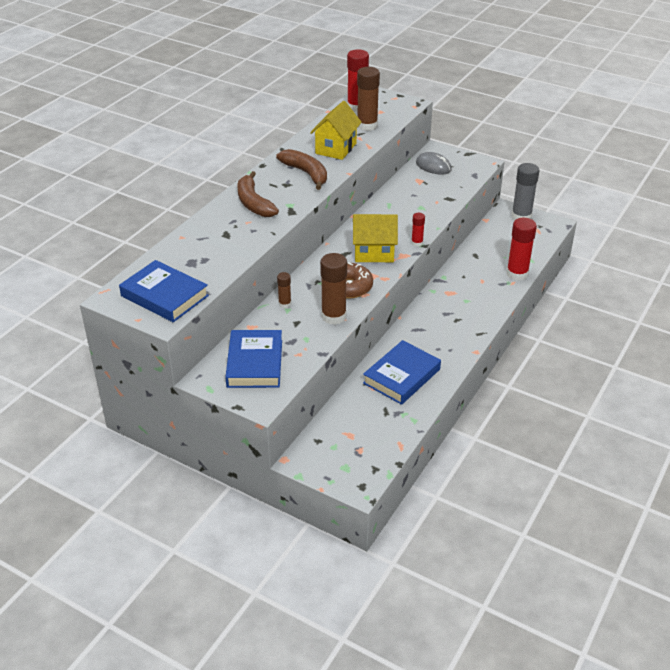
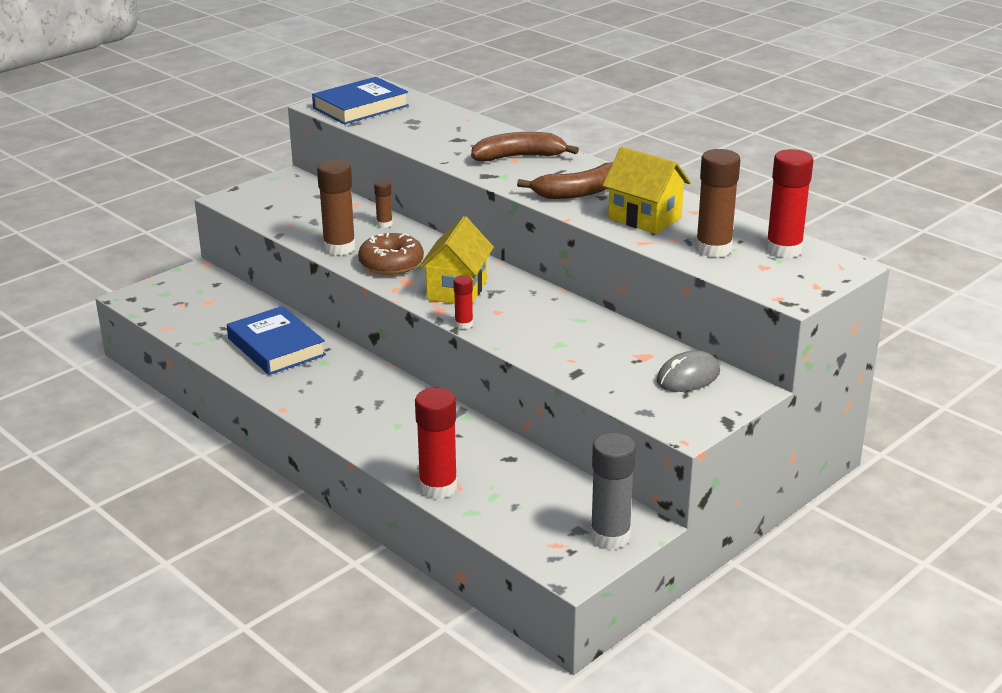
camera: 105 degrees right, 10 degrees down
(255, 363) = (292, 200): blue book -> none

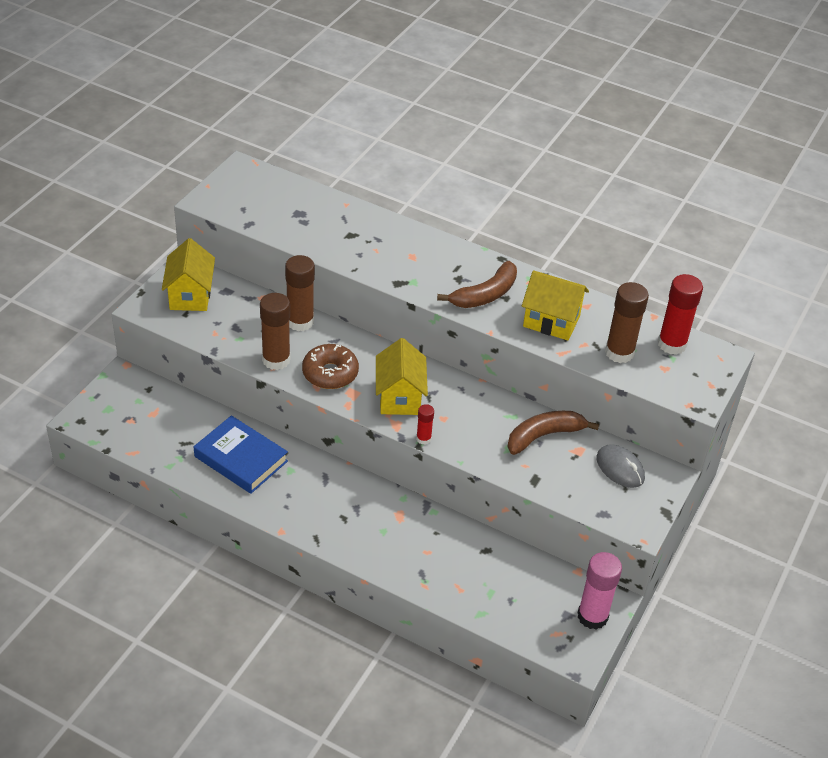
camera: 20 degrees left, 15 degrees up
(282, 195) = (190, 295): none -> yellow house
(361, 107) = (243, 199): blue book -> none
(384, 224) = (300, 322): brown glue stick -> brown glue stick, size x1.93
(438, 487) = (445, 593): red glue stick -> none
(519, 157) = (415, 253): brown banana -> brown banana (544, 436)
(610, 536) = (592, 616): grey glue stick -> pink glue stick
(688, 377) = (620, 468): grey mouse -> grey mouse turned 75 degrees counterclockwise

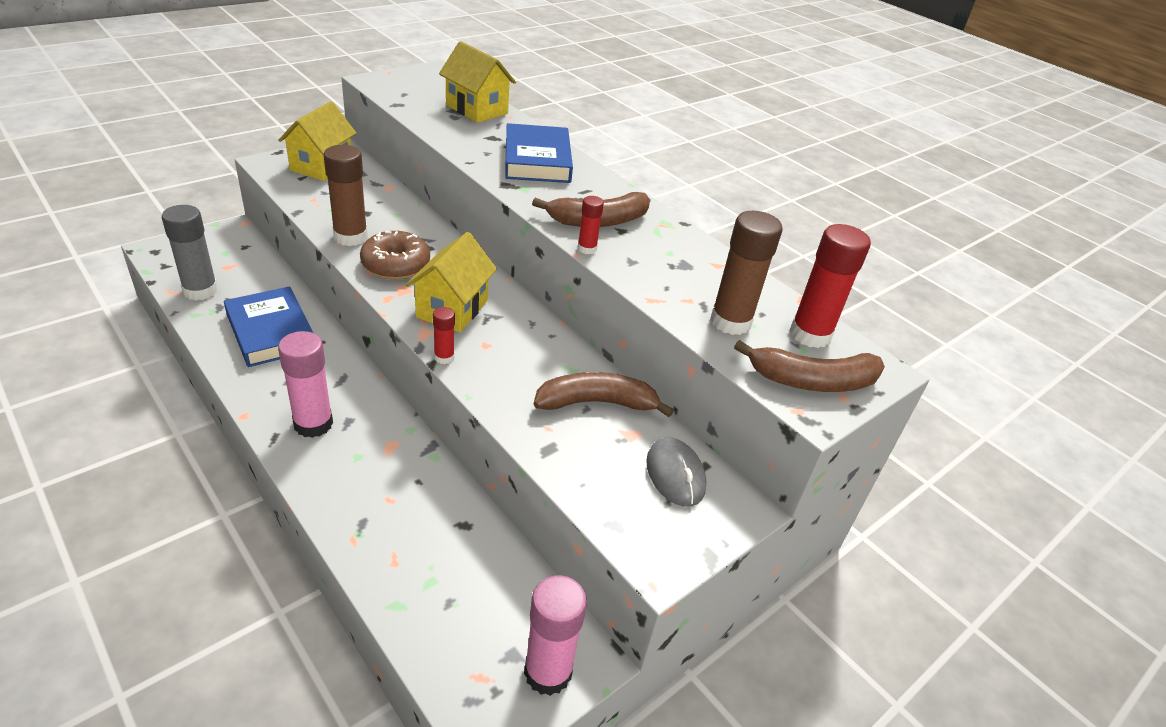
camera: 20 degrees right, 5 degrees down
(154, 443) = (200, 291): none -> grey glue stick
(300, 322) = (407, 215): brown glue stick -> none
(334, 519) = (313, 424): none -> pink glue stick
(401, 248) = (537, 160): none -> blue book
(494, 324) = (587, 249): none -> red glue stick
(551, 321) = (661, 266): yellow house -> yellow house (476, 109)
(688, 380) = (812, 381): none -> brown banana

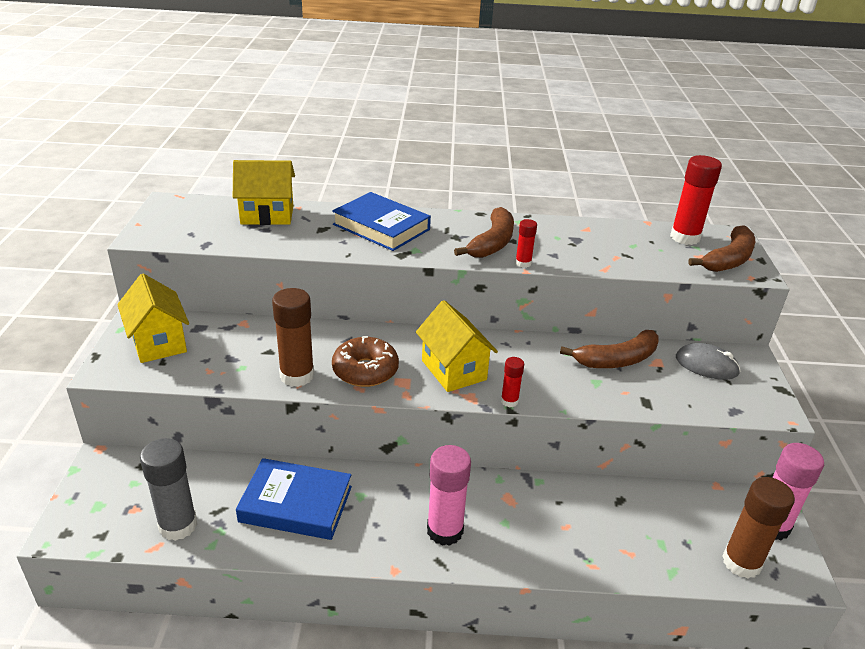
camera: 45 degrees left, 5 degrees down
(597, 403) = (617, 360): brown banana -> brown banana turned 150 degrees counterclockwise
(730, 322) = (651, 255): brown glue stick -> brown glue stick (741, 562)

